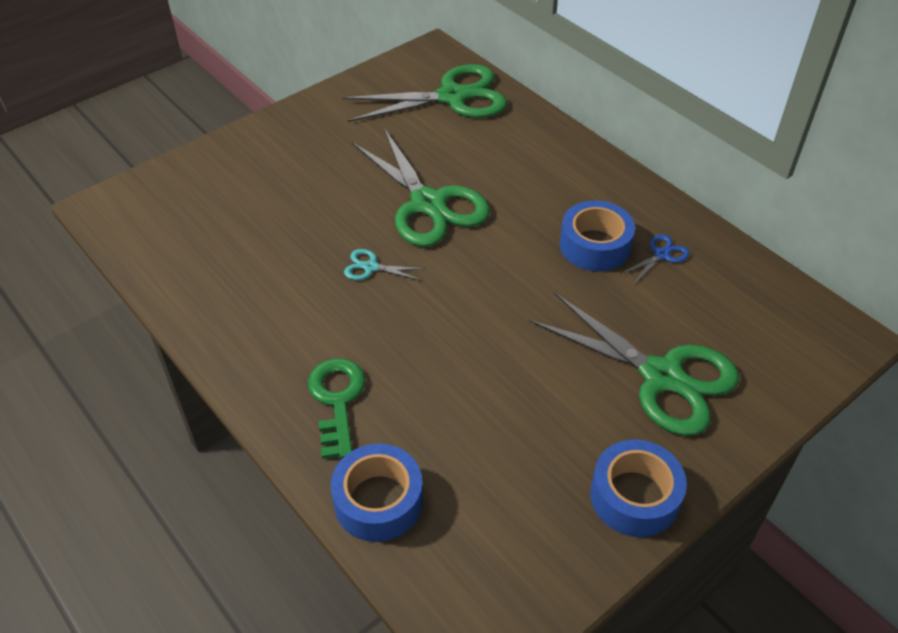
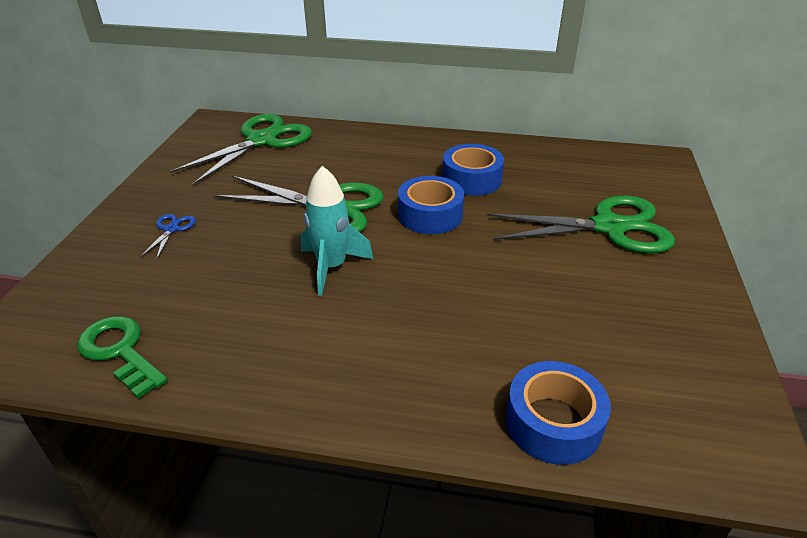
camera: 40 degrees left, 10 degrees down
(337, 400) = (425, 372): green key -> green key (120, 351)
(370, 267) = (332, 267): turquoise scissors -> turquoise rocket
(634, 496) = (693, 301): blue tape -> blue tape (430, 215)
(661, 254) = (516, 166): blue scissors -> blue scissors (171, 229)

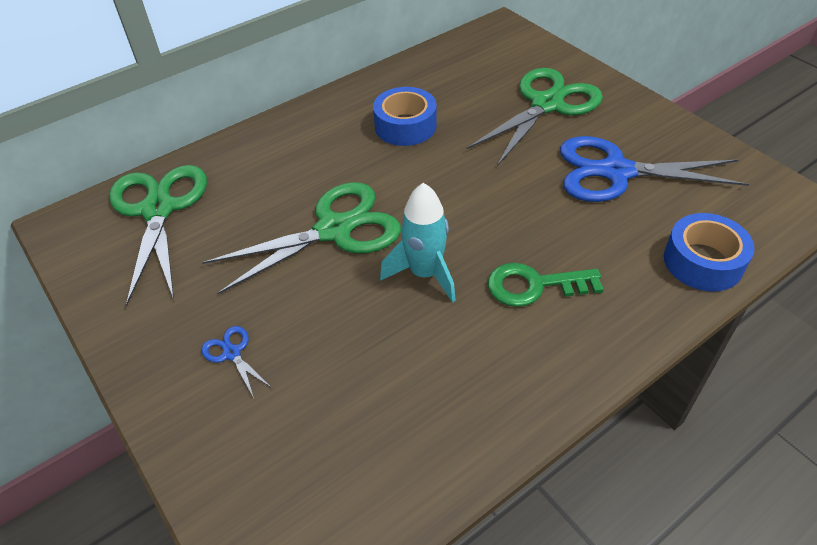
camera: 45 degrees left, 10 degrees up
(120, 351) = (387, 477): green key -> green key (534, 285)
(430, 215) = (424, 177): blue tape -> none
(588, 306) = (615, 172): none -> blue scissors

